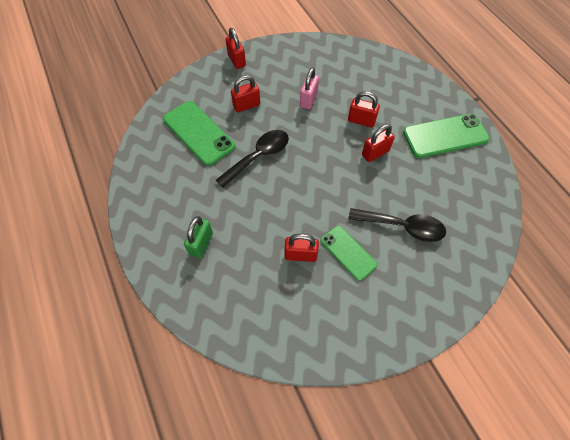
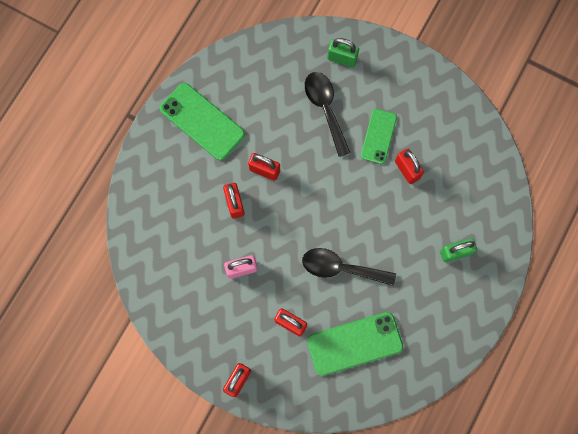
camera: 125 degrees left, 15 degrees up
(199, 133) = (354, 343): green phone -> green phone turned 60 degrees clockwise
(447, 271) = (342, 58): none -> green padlock

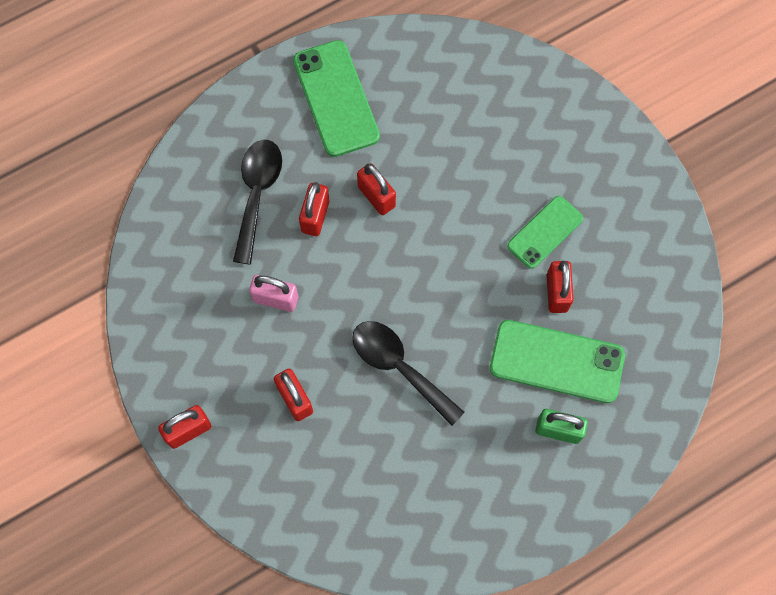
camera: 30 degrees right, 5 degrees down
(325, 108) = (497, 163): black spoon -> black spoon (257, 194)
(342, 58) = (555, 114): green padlock -> none
(354, 343) = (360, 469): green phone -> green phone (556, 361)

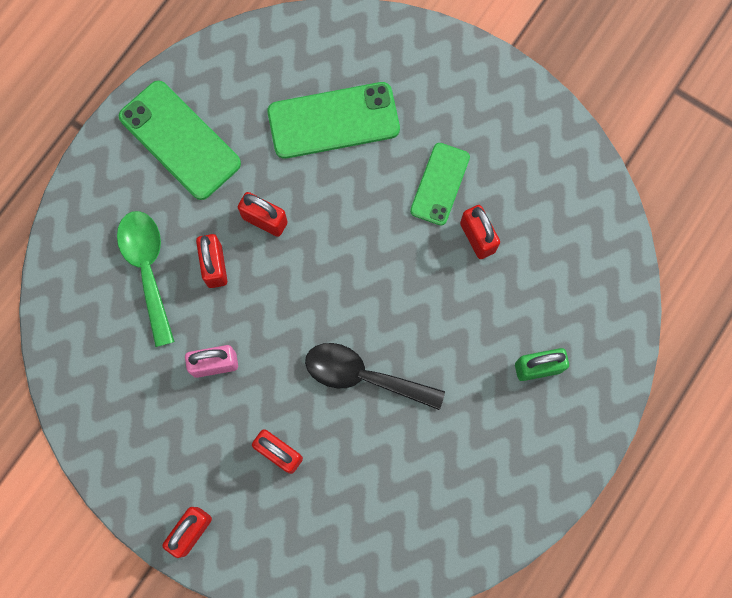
camera: 25 degrees left, 5 degrees up
(257, 194) = (147, 269): black spoon -> green spoon
(556, 361) = (507, 303): green phone -> green phone (333, 120)

